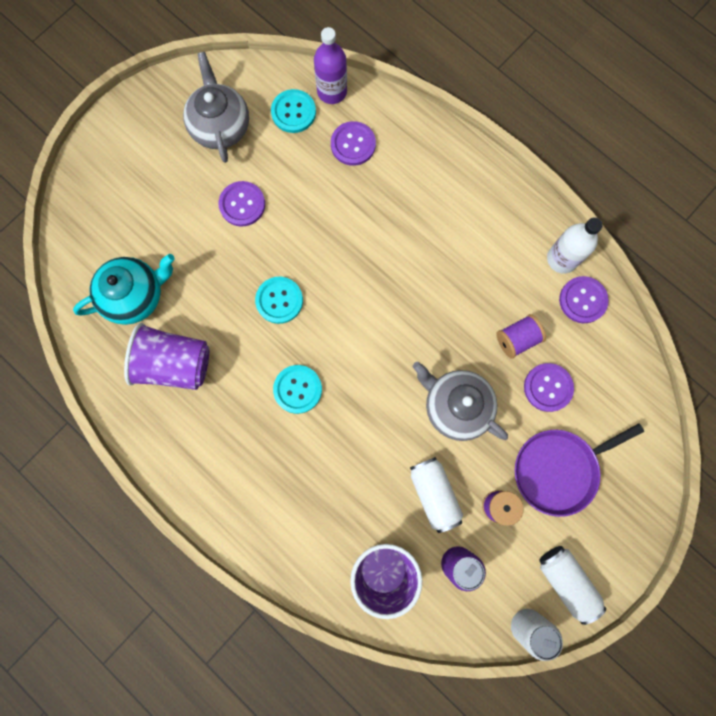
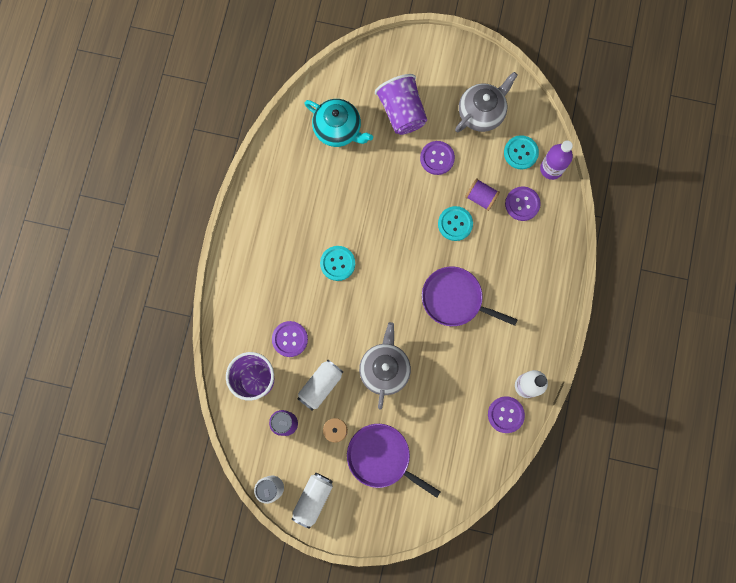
camera: 60 degrees right, 0 degrees up
(175, 364) = (310, 179): purple cup -> purple cup (402, 112)
(279, 300) = (387, 219): turquoise button -> turquoise button (455, 224)
(419, 279) = (455, 299): none -> purple pan
(517, 339) = (452, 385): purple spool -> purple spool (480, 197)
(548, 387) = (432, 422): purple button -> purple button (290, 339)

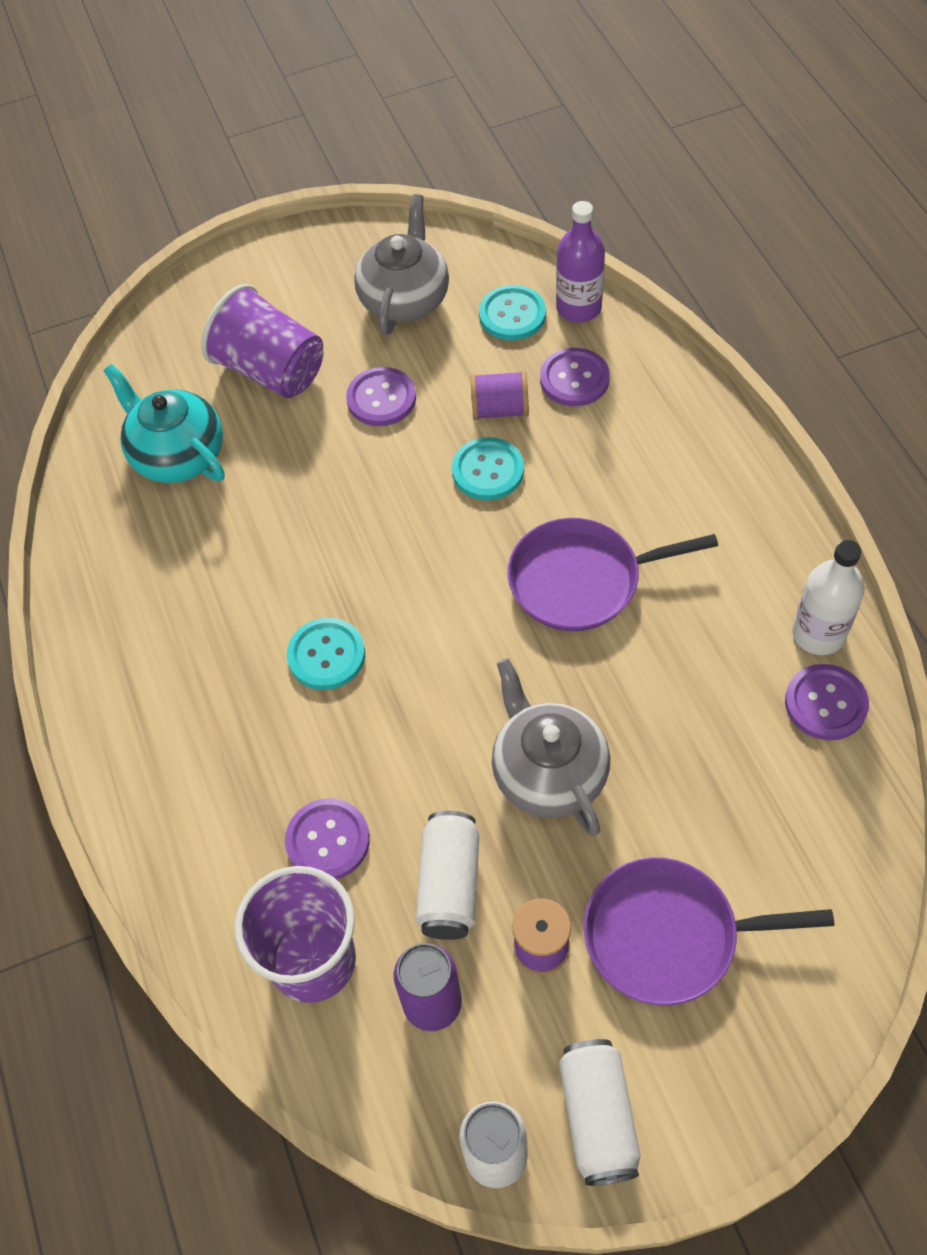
camera: 30 degrees left, 20 degrees down
(338, 129) = (177, 455): turquoise teapot -> turquoise teapot turned 135 degrees counterclockwise

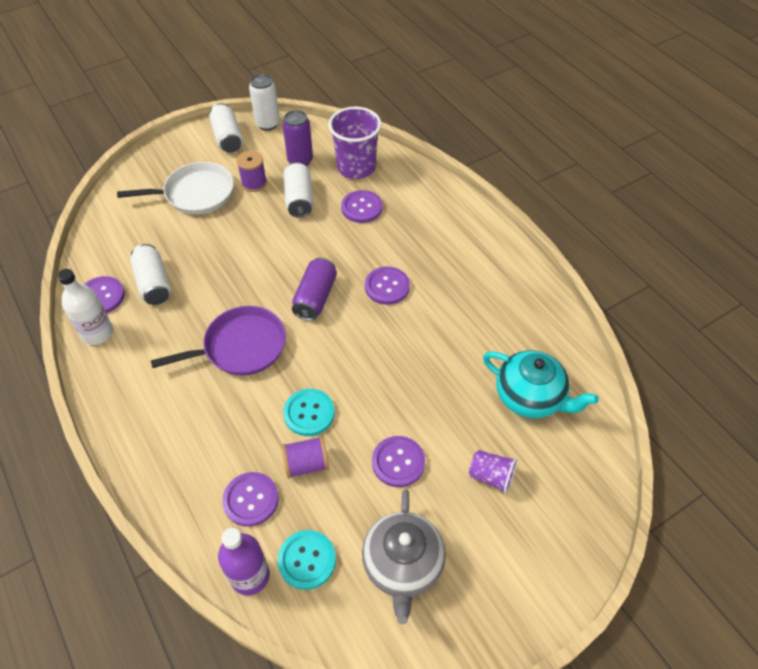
camera: 165 degrees right, 5 degrees down
(271, 370) = (491, 476): purple cup -> purple cup, size x0.53
(326, 655) = (387, 286): turquoise button -> purple button
(451, 651) = (315, 297): none -> purple can
(548, 773) = (255, 247): grey teapot -> none
(669, 935) = (195, 194): purple pan -> white pan
(734, 718) = (154, 283): none -> white can

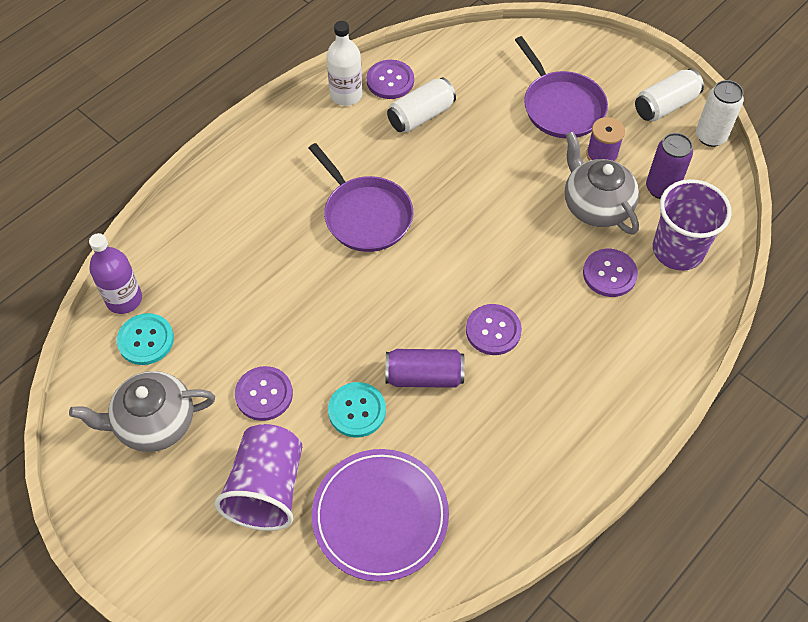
camera: 75 degrees right, 5 degrees up
(195, 194) = (561, 106): white pan -> purple pan
(251, 500) = (197, 277): purple button -> none
(299, 199) = (596, 206): white can -> grey teapot
(306, 464) = (244, 312): purple spool -> none
(309, 413) = (302, 298): turquoise button -> turquoise button (357, 410)
(315, 297) = (452, 263): purple can -> purple can (424, 376)
(491, 476) = (267, 489): purple cup -> purple cup, size x1.88
(530, 397) = (380, 516): turquoise teapot -> purple plate

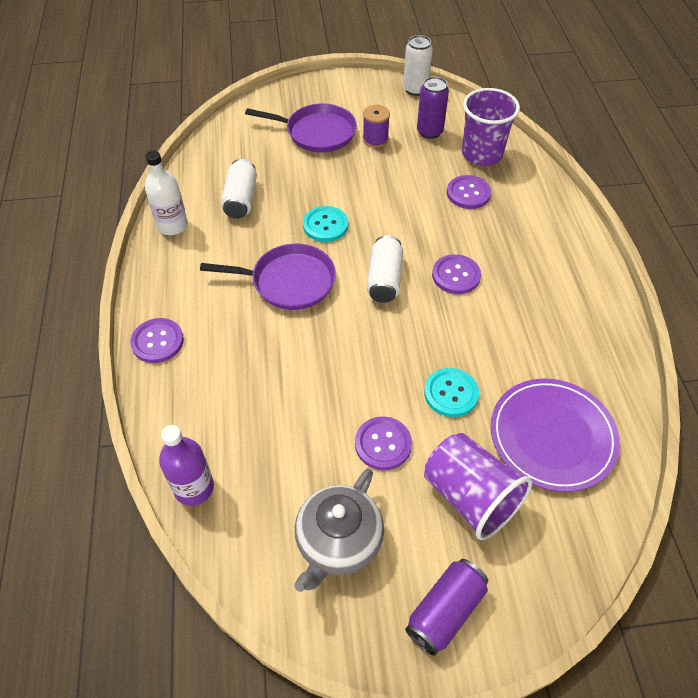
camera: 50 degrees left, 5 degrees down
(146, 340) = (251, 497): turquoise button -> turquoise button (325, 225)
(390, 81) = (191, 196): purple button -> purple button (157, 341)
(424, 376) = (458, 335): purple can -> purple can (445, 611)
(596, 206) = (411, 166): grey teapot -> none
(665, 105) = (371, 92): white can -> white can (384, 279)

